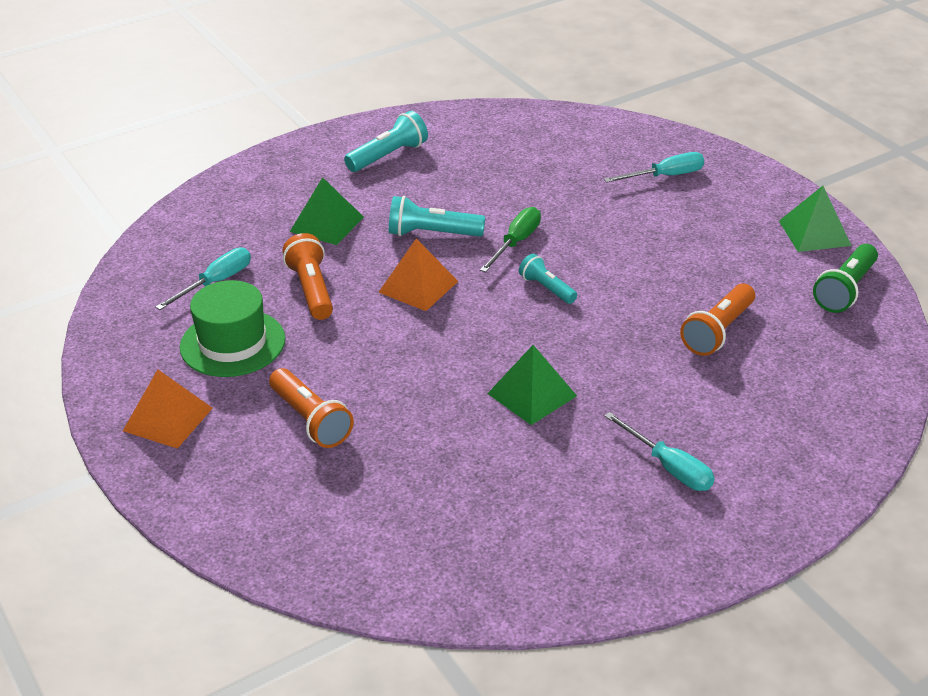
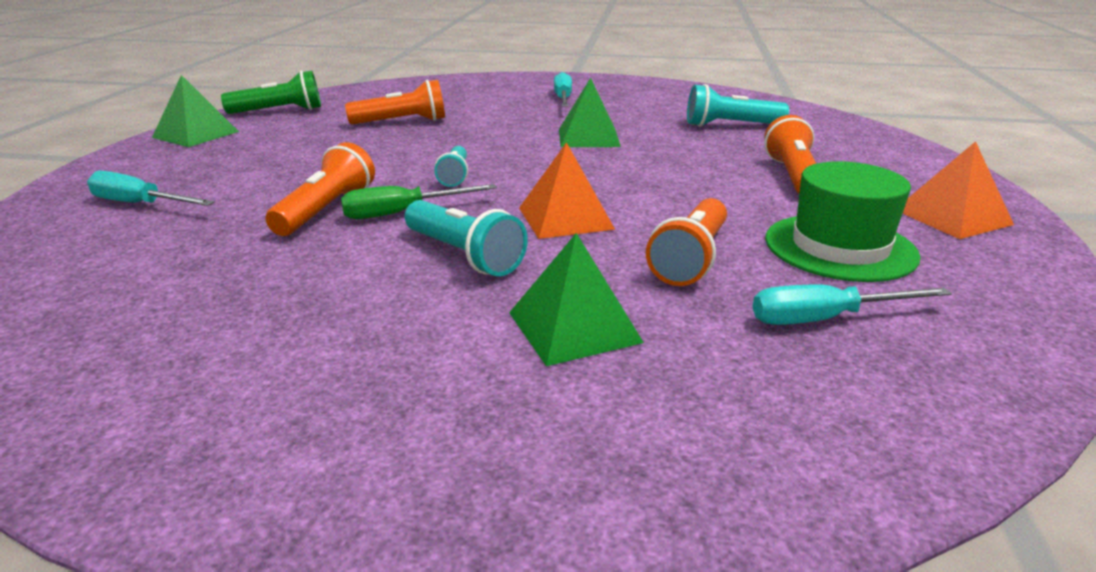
camera: 140 degrees left, 10 degrees down
(388, 156) = (303, 397): turquoise flashlight -> turquoise flashlight (730, 126)
(560, 223) = (326, 210): none -> orange flashlight

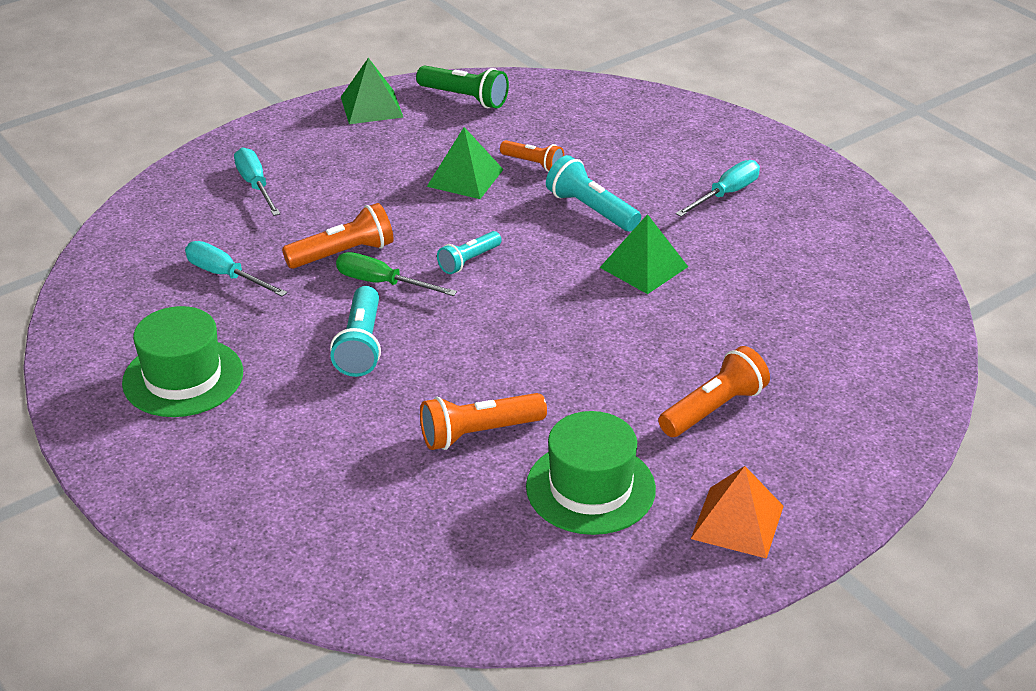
camera: 45 degrees right, 10 degrees up
(295, 373) = (183, 377): none -> green hat
(402, 122) = (533, 164): orange flashlight -> orange flashlight, size x0.66
(565, 218) = (469, 349): orange pyramid -> none
(574, 327) = (334, 435): green pyramid -> green pyramid (465, 178)
(730, 126) = (801, 319): turquoise flashlight -> turquoise flashlight (591, 210)
(825, 319) = (466, 522): turquoise screwdriver -> turquoise screwdriver (225, 275)

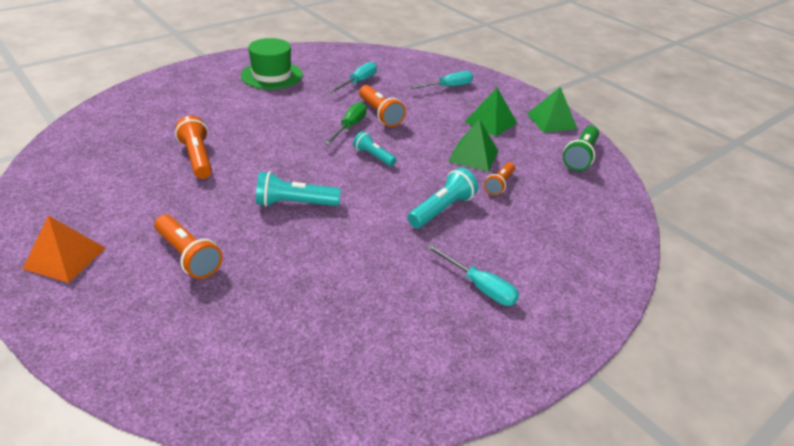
camera: 85 degrees right, 0 degrees up
(361, 345) = (289, 121): turquoise flashlight -> turquoise flashlight (295, 204)
(590, 488) = (130, 197): green hat -> none
(644, 267) = (367, 232): green pyramid -> green pyramid (490, 122)

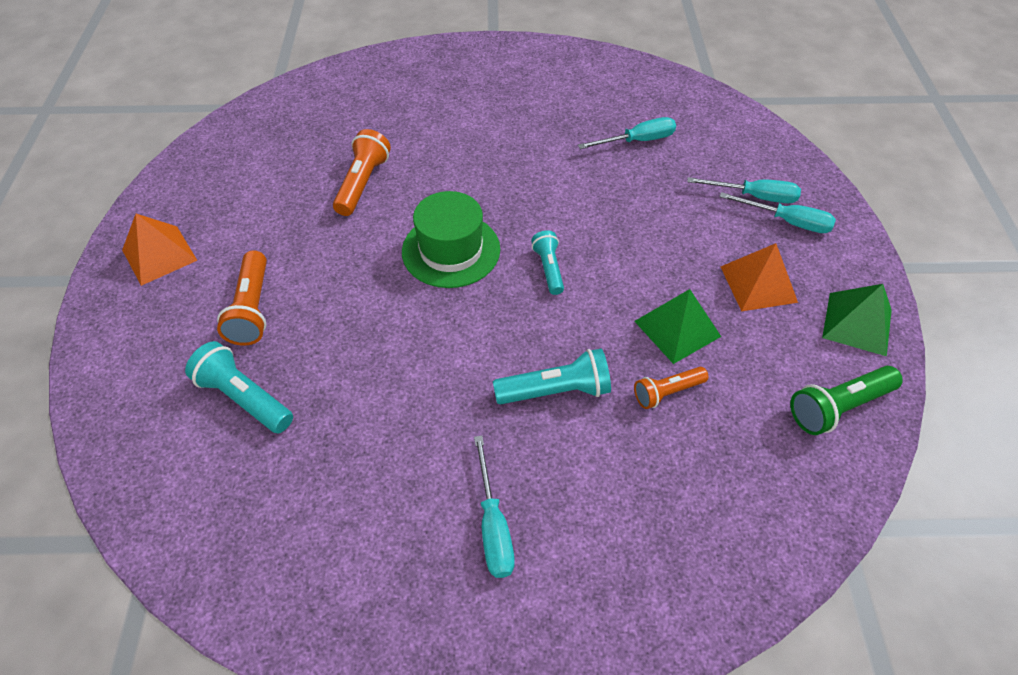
camera: 40 degrees right, 15 degrees up
(271, 75) = (541, 90): green hat -> green hat (451, 250)
(295, 204) = (403, 295): turquoise flashlight -> turquoise flashlight (244, 398)
(349, 126) = (562, 209): green screwdriver -> none
(380, 114) = (617, 205): orange flashlight -> none
(475, 92) = (787, 221): none -> turquoise screwdriver
(490, 122) = (758, 284): green pyramid -> orange pyramid

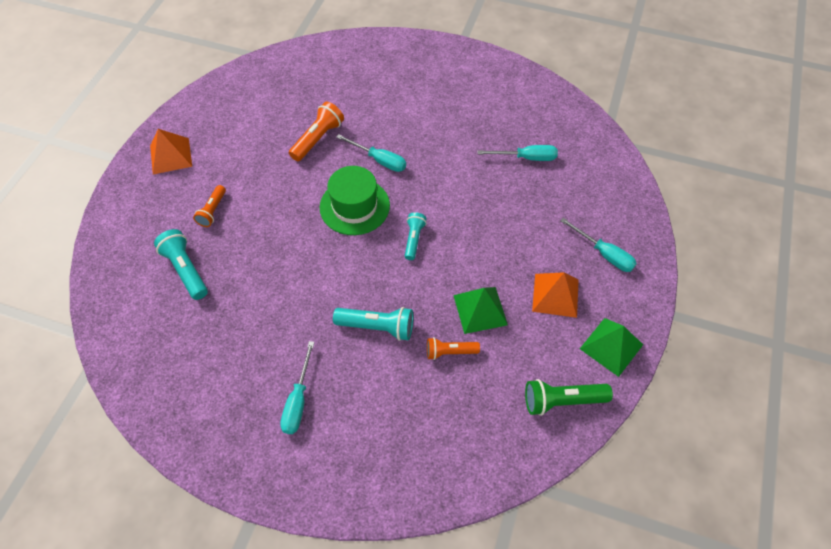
camera: 20 degrees right, 5 degrees up
(252, 309) = (213, 211): orange flashlight -> orange flashlight, size x0.66
(754, 196) = (590, 227): turquoise screwdriver -> turquoise screwdriver (379, 160)

